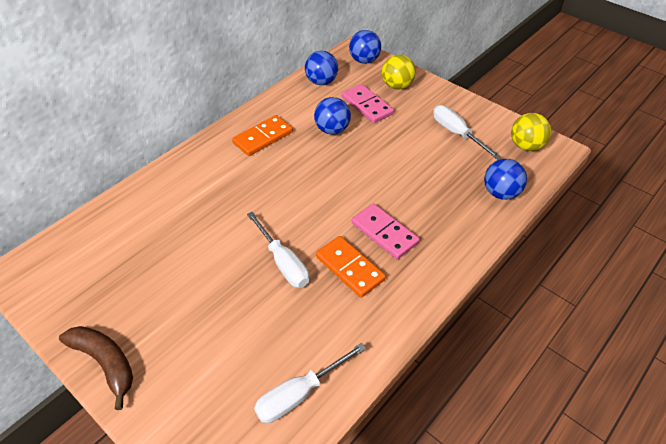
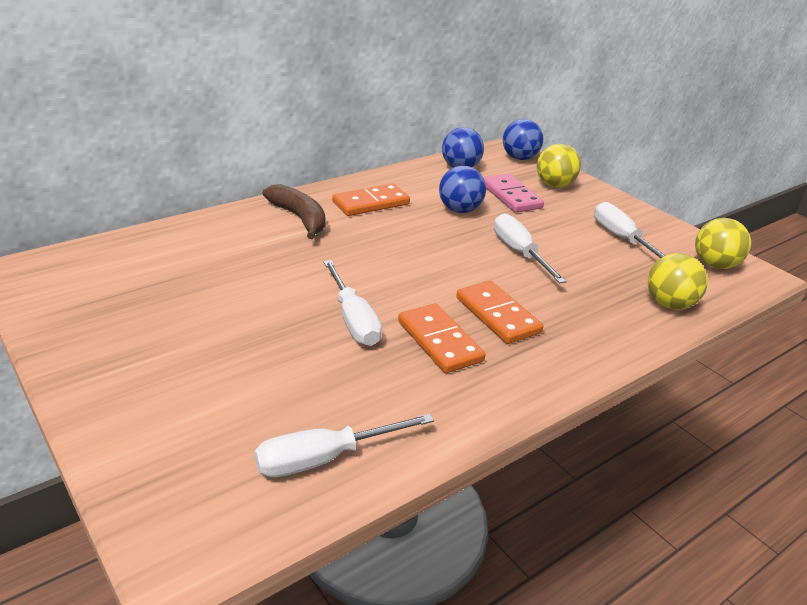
camera: 10 degrees right, 15 degrees down
(105, 363) = (85, 374): brown banana -> brown banana (300, 218)
(384, 233) = (498, 315): pink domino -> orange domino
(386, 165) = (519, 253): none -> white screwdriver
(500, 193) = (669, 304): blue ball -> yellow ball

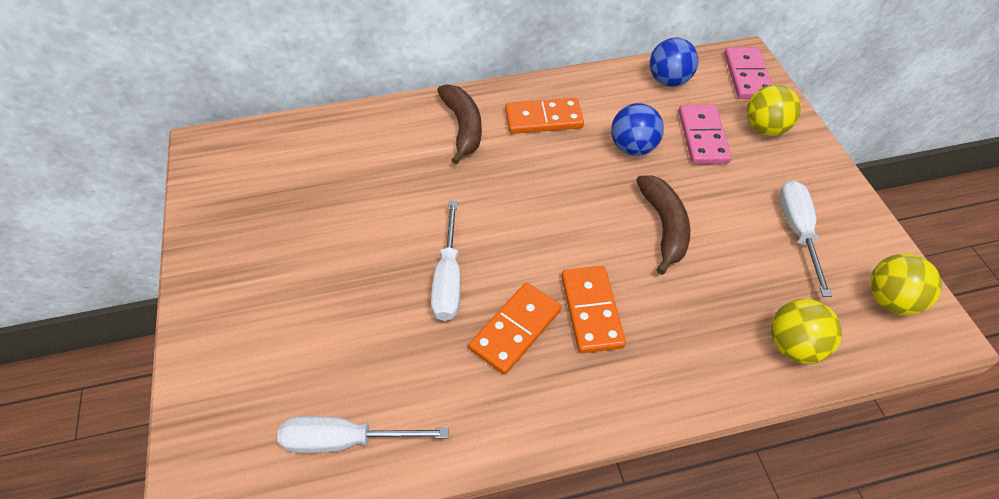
camera: 25 degrees right, 20 degrees up
(440, 341) = (515, 330): orange domino -> orange domino turned 45 degrees clockwise
(519, 158) = (747, 76): blue ball -> pink domino
(519, 253) = (664, 226): white screwdriver -> brown banana

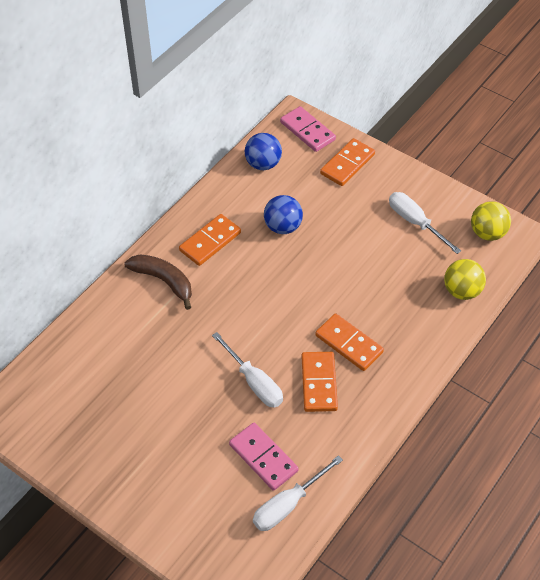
camera: 40 degrees left, 0 degrees up
(664, 226) = (344, 267): brown banana -> none
(703, 137) = (317, 193): pink domino -> pink domino (263, 457)
(765, 128) = (347, 164): yellow ball -> orange domino

